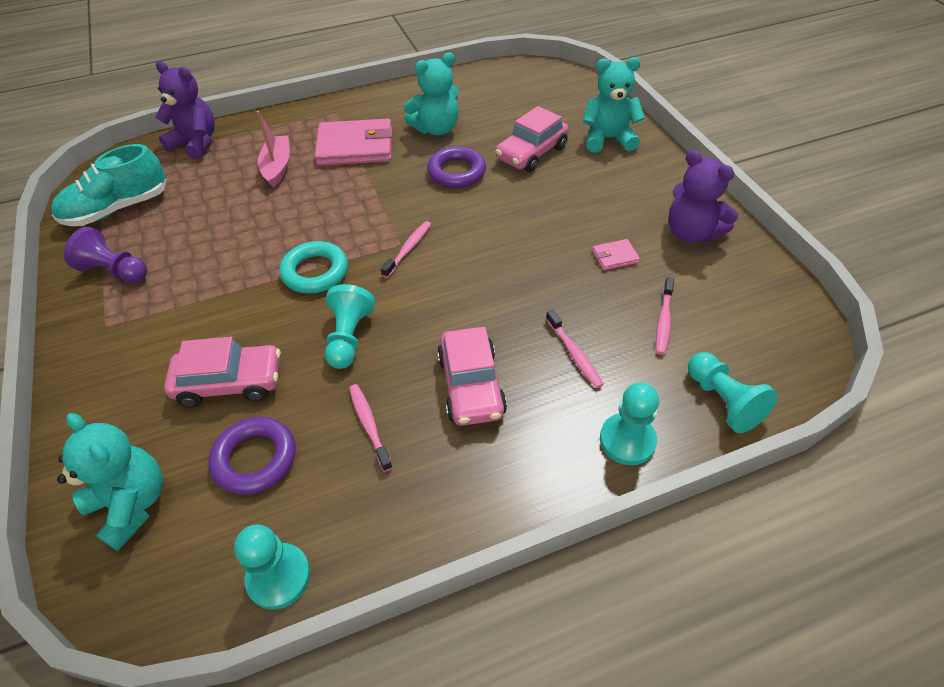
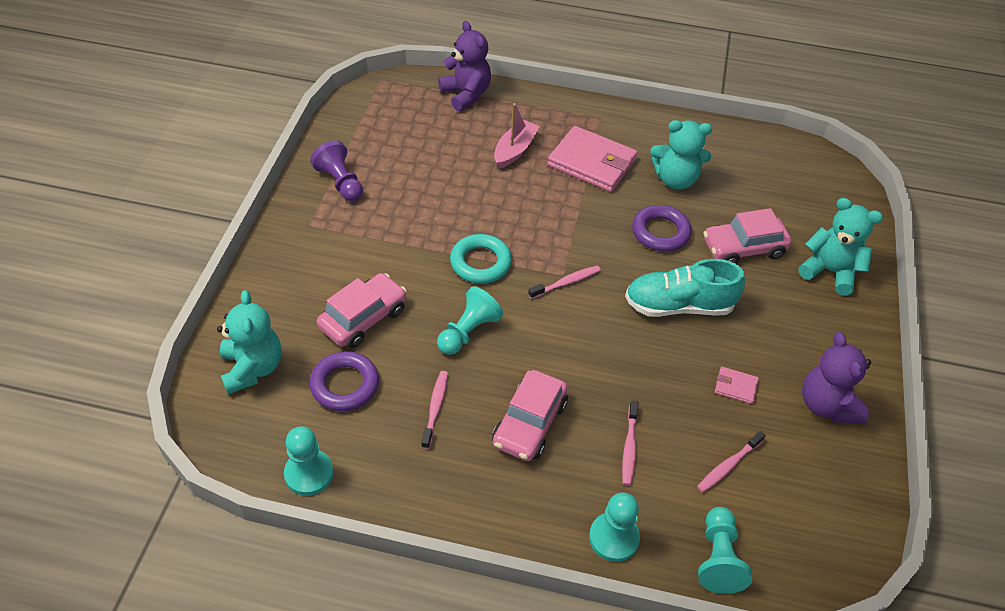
camera: 30 degrees right, 0 degrees up
(117, 209) = (373, 128): turquoise shoe -> turquoise shoe (679, 306)
(230, 383) = (363, 318): pink car -> pink car turned 75 degrees counterclockwise

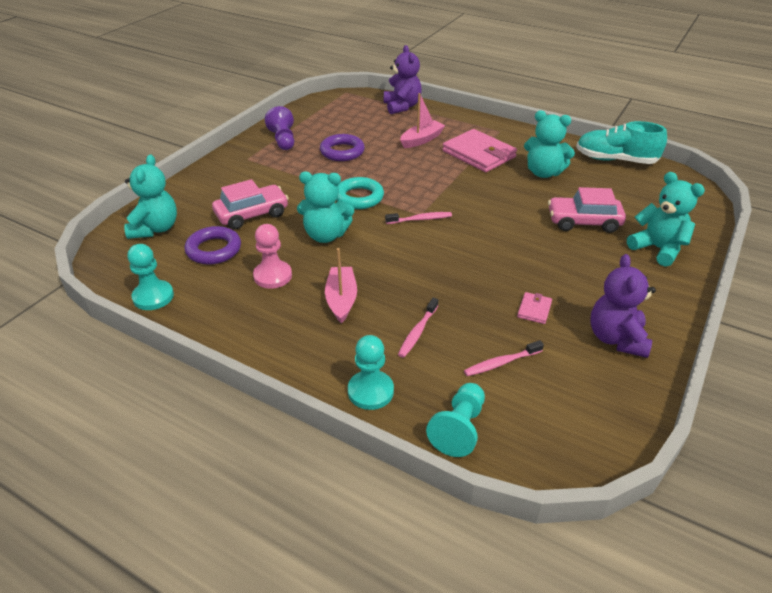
camera: 20 degrees right, 10 degrees down
(435, 408) = (272, 276): pink toothbrush -> pink pawn
(468, 332) = (325, 235): turquoise pawn -> turquoise teddy bear
(529, 423) = (341, 300): pink car -> pink boat
(660, 232) = (515, 201): purple ring -> purple ring (342, 152)
(679, 306) = (508, 248): turquoise shoe -> turquoise shoe (615, 160)
(735, 386) = (534, 309): pink wallet -> pink wallet turned 75 degrees clockwise

